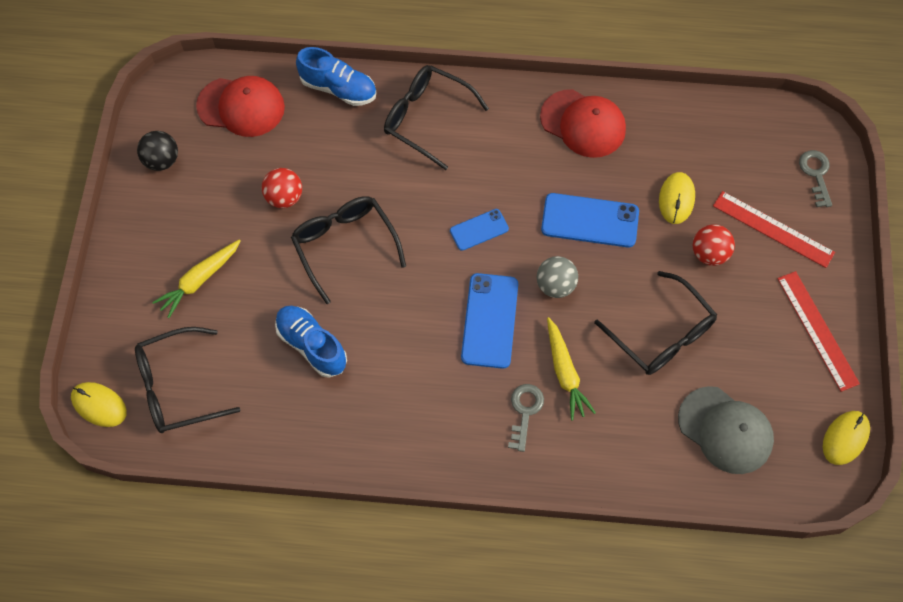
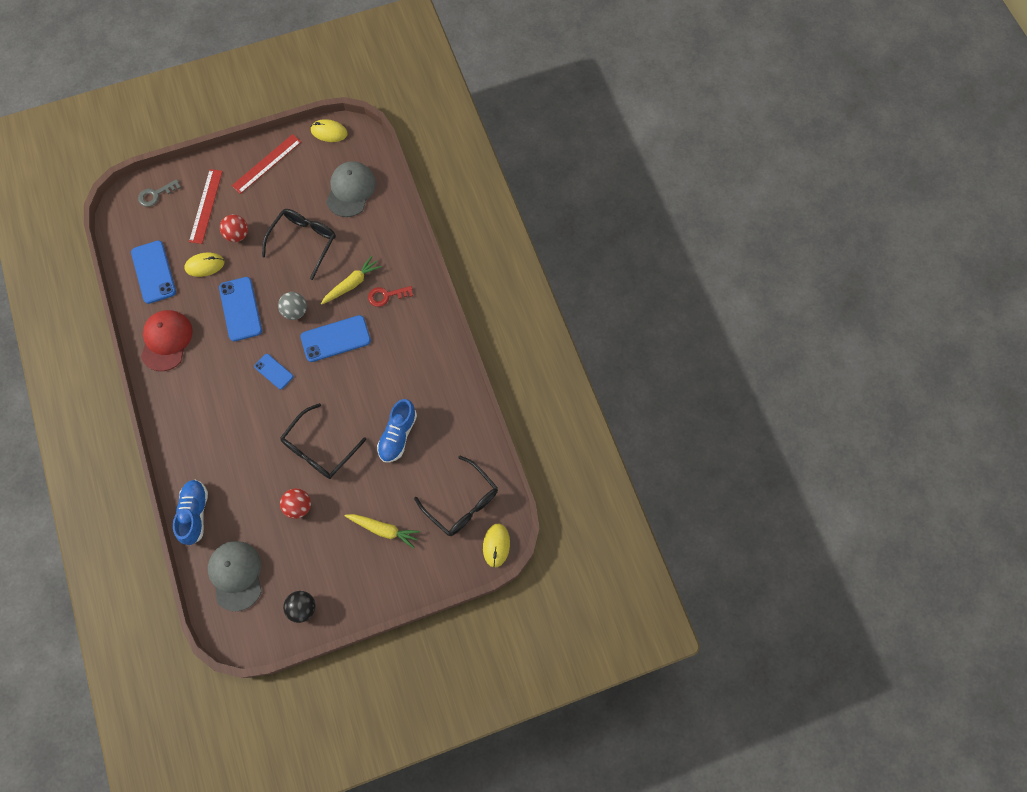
camera: 115 degrees left, 5 degrees up
(241, 107) = (236, 575): red cap -> grey cap
(426, 118) = (199, 442): black glasses -> none
(525, 412) = (386, 296): grey key -> red key
(692, 137) = (153, 272): none -> blue phone

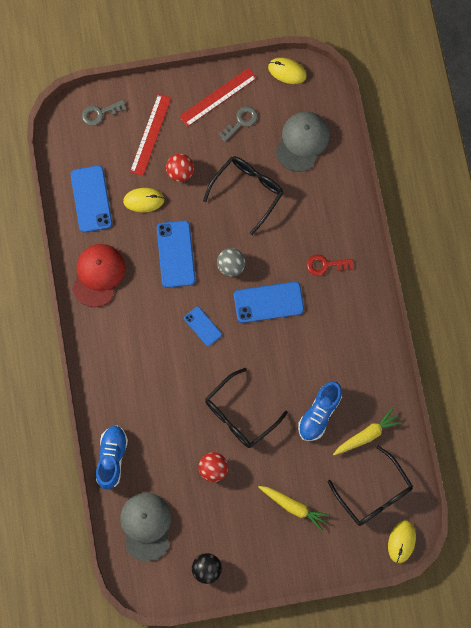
camera: 10 degrees right, 5 degrees up
(291, 182) = (241, 122): none -> grey key
(352, 284) = (292, 246): yellow carrot -> yellow carrot (367, 435)

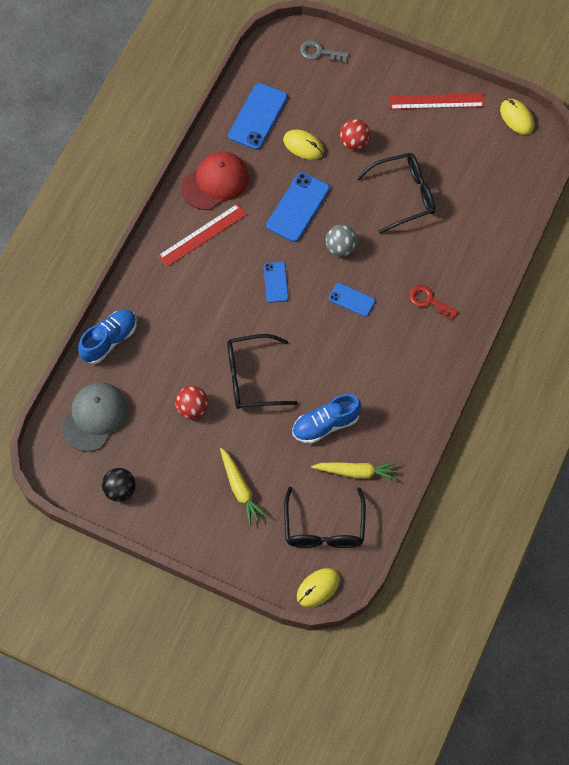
camera: 35 degrees right, 10 degrees down
(150, 134) = (351, 96): red ruler -> red ruler (202, 235)
(241, 122) = (442, 134): grey key -> none
(268, 302) = (351, 300): blue phone -> blue phone, size x0.58
(302, 142) = (486, 184): grey cap -> none

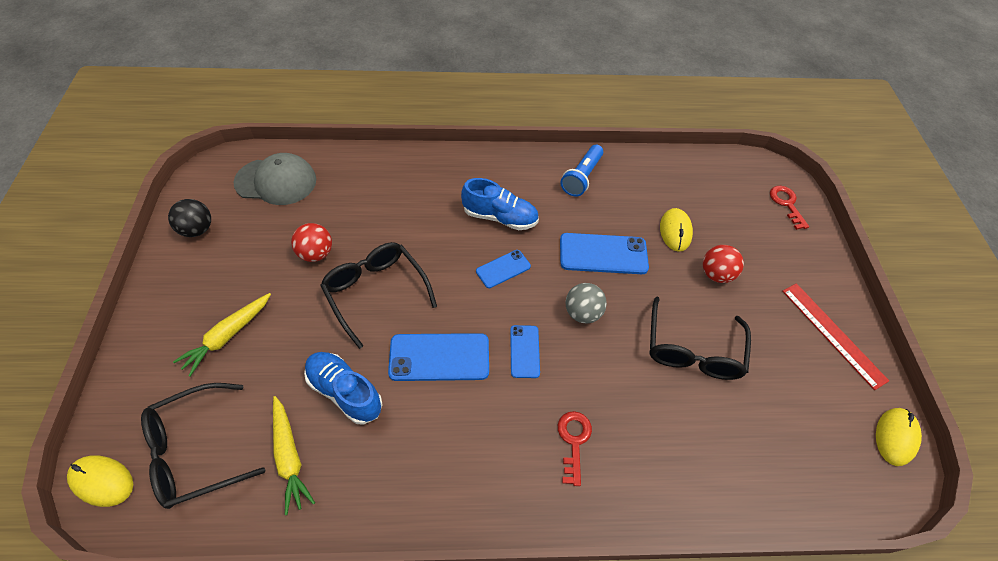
camera: 60 degrees right, 10 degrees down
(109, 340) = (365, 162): blue shoe -> blue shoe (500, 217)
(202, 235) = (518, 189): red ruler -> none
(215, 182) = (582, 177): red cap -> blue flashlight
(257, 116) = (676, 183): blue phone -> blue phone (439, 357)
(319, 52) = (786, 204): grey key -> red key
(404, 195) = (692, 350): black glasses -> black glasses turned 60 degrees clockwise

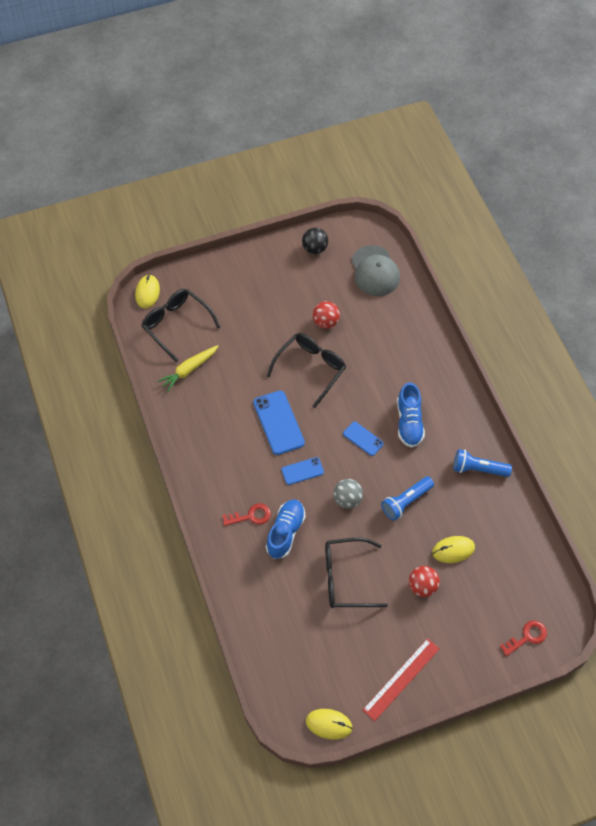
camera: 75 degrees right, 5 degrees up
(227, 336) = (247, 304): yellow carrot -> none
(345, 392) = (236, 380): blue shoe -> blue shoe (285, 532)
(603, 254) = (406, 502): blue phone -> blue flashlight

